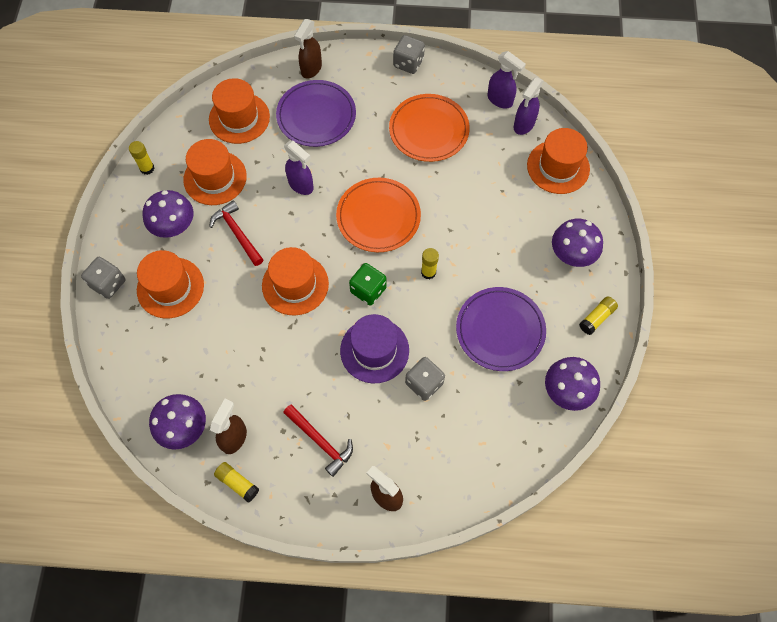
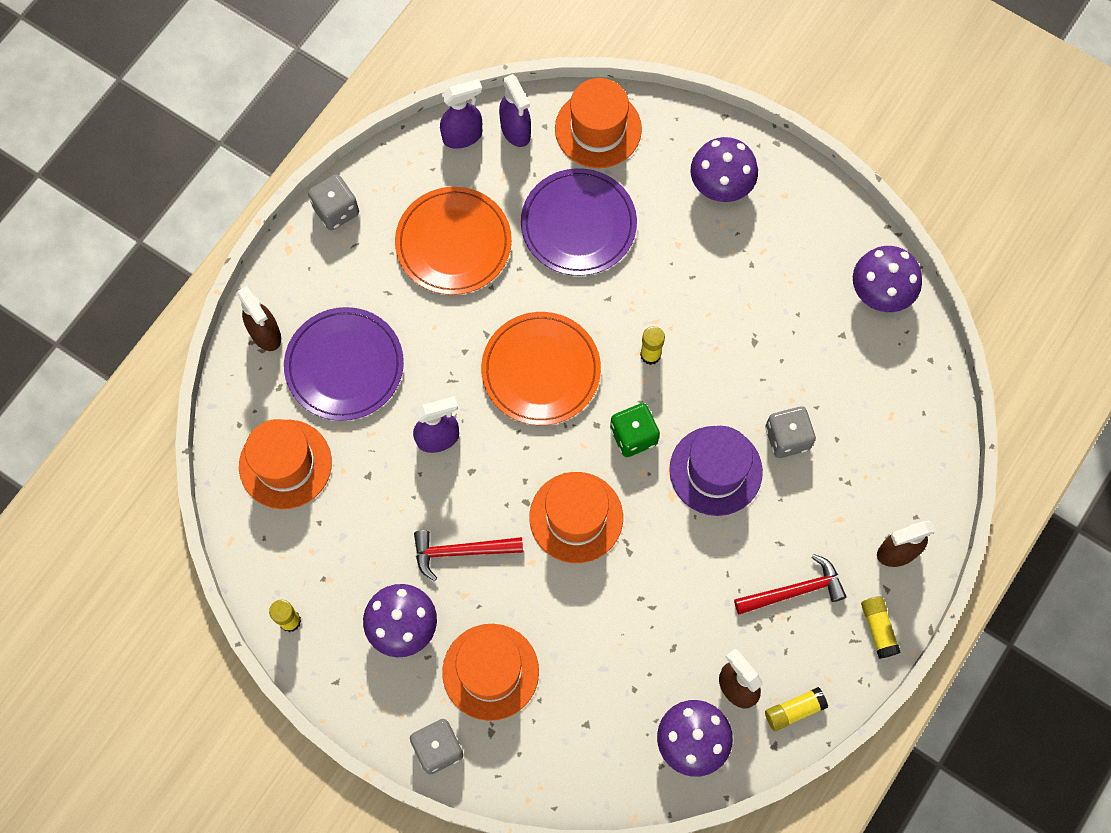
camera: 60 degrees left, 5 degrees up
(215, 178) = (360, 540): orange hat -> none
(500, 330) = (769, 318): purple plate -> purple plate (578, 224)
(597, 318) = (813, 208): yellow glue stick -> yellow glue stick (878, 628)

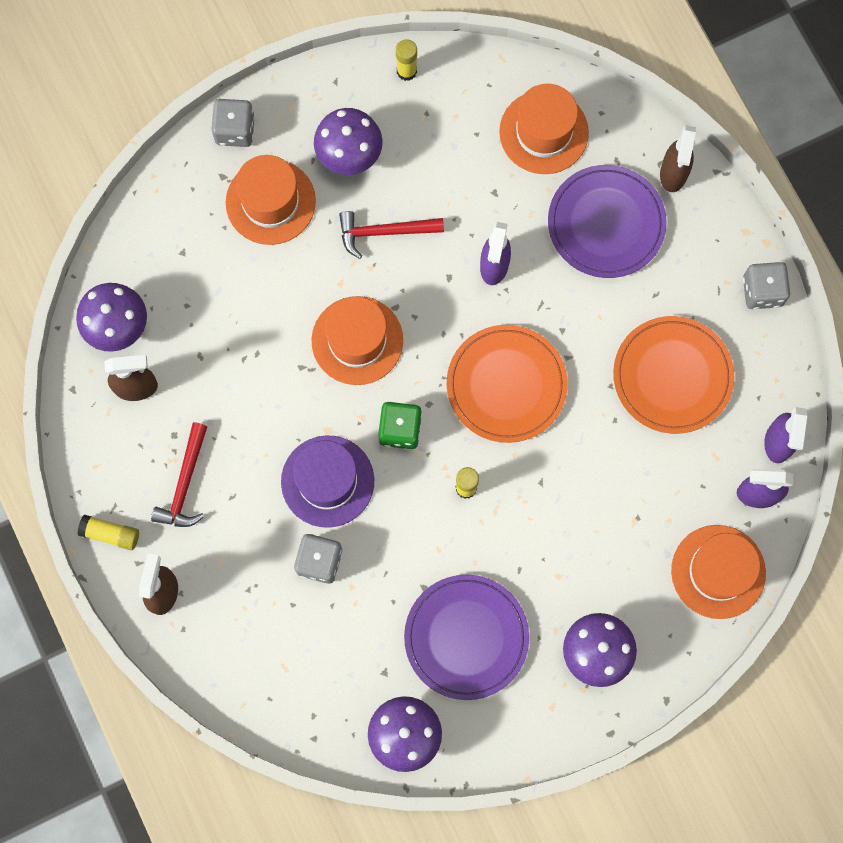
camera: 120 degrees right, 5 degrees up
(266, 334) = (673, 174): brown spray bottle -> brown spray bottle turned 75 degrees counterclockwise
(461, 551) = (384, 232): red hammer -> red hammer turned 120 degrees counterclockwise
(578, 224) = (629, 497): purple plate -> purple plate (466, 637)
(794, 710) = (90, 422): yellow glue stick -> none

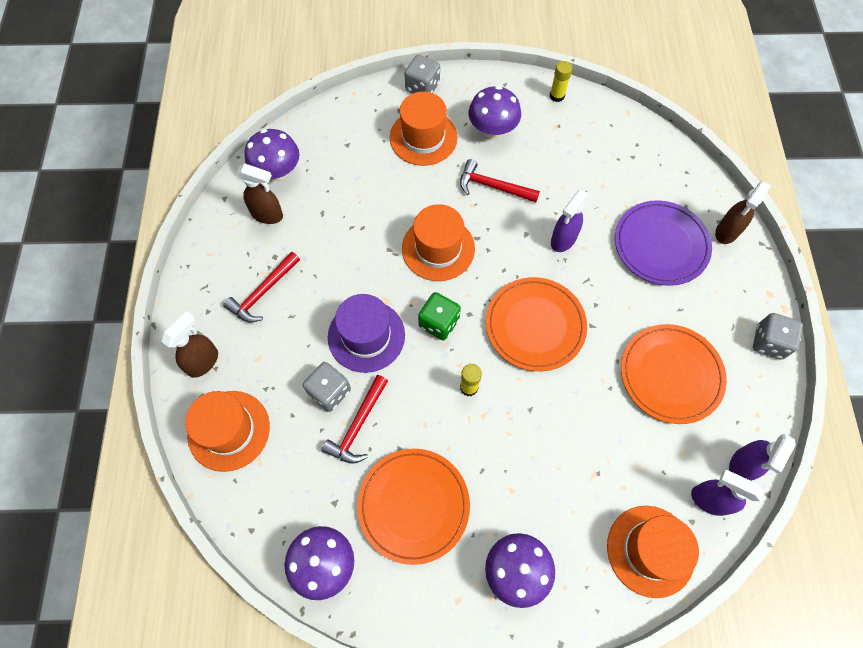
camera: 25 degrees right, 10 degrees down
(111, 534) = (191, 304): yellow glue stick -> none
(368, 583) = (357, 425): none -> red hammer
(466, 637) = (413, 505): purple plate -> orange plate
(543, 132) = (638, 168): orange hat -> orange hat (229, 430)

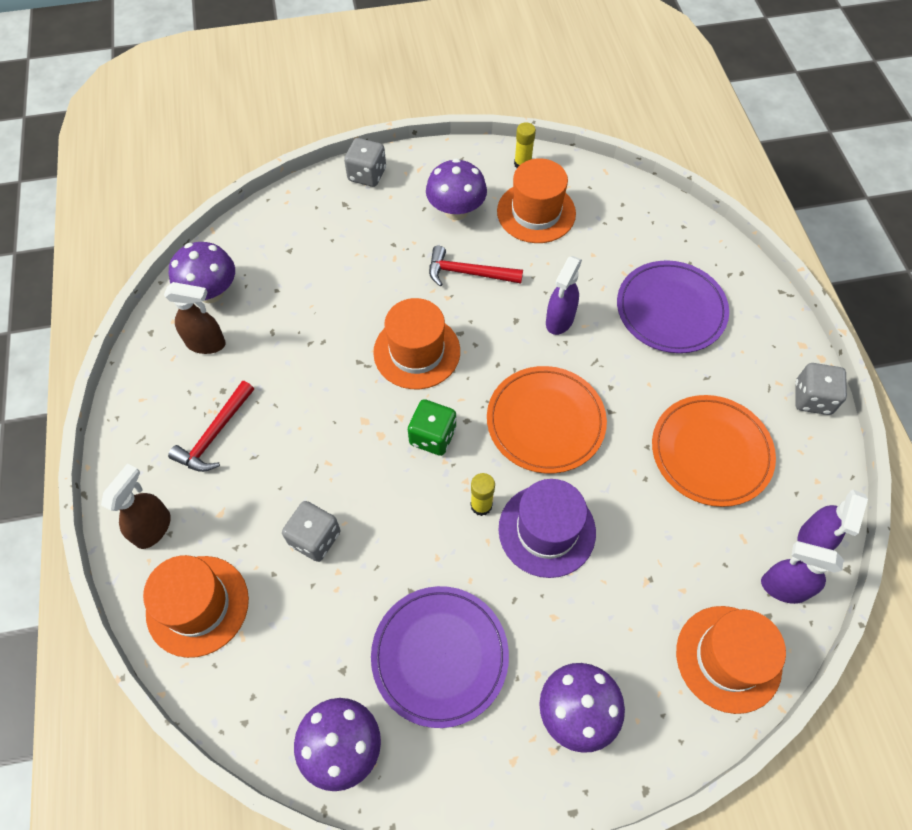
camera: 10 degrees left, 5 degrees down
(357, 425) = (356, 572): red hammer -> none
(366, 336) = (348, 465): purple hat -> purple hat (547, 530)
(413, 505) = (440, 656): orange plate -> purple plate
(423, 137) = (378, 230): orange hat -> orange hat (536, 212)
(726, 232) = (740, 284): brown spray bottle -> none

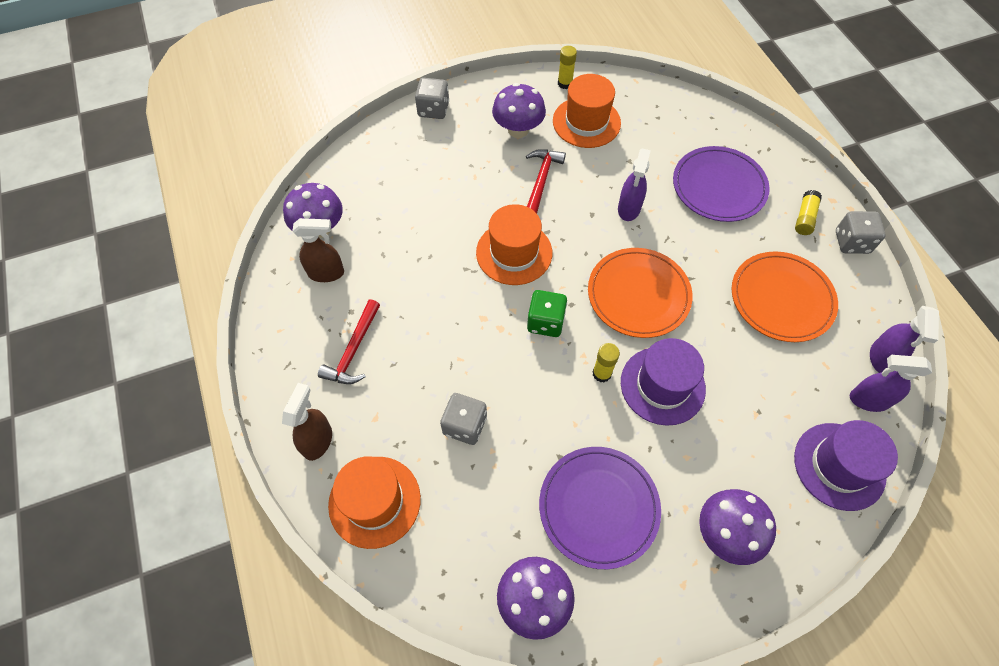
camera: 10 degrees left, 0 degrees up
(468, 273) = (541, 180): red hammer -> red hammer turned 105 degrees clockwise
(728, 658) = (839, 466): orange hat -> purple hat
(763, 361) = (804, 218): none -> yellow glue stick

